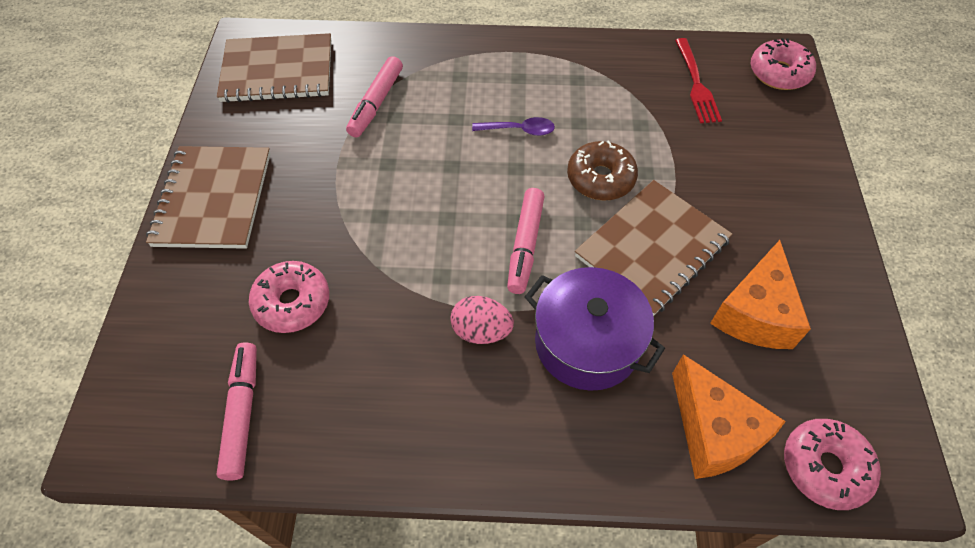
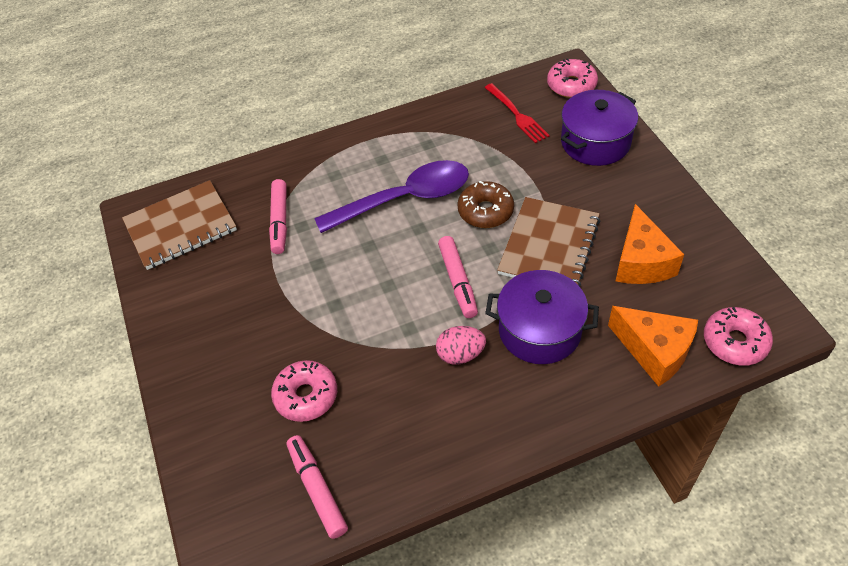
camera: 20 degrees left, 5 degrees down
(213, 199) = (191, 347): brown notebook -> none
(519, 130) = (405, 199): purple spoon -> purple spoon, size x2.34
(773, 149) = (595, 142): none -> purple pot

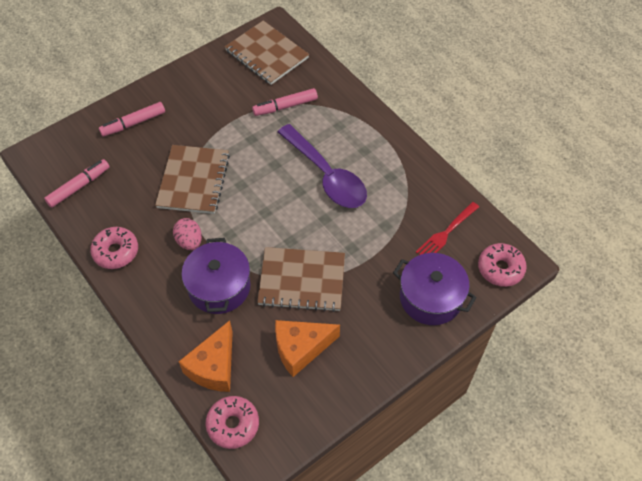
camera: 70 degrees right, 5 degrees up
(306, 396) = (143, 163): pink donut -> pink donut (116, 252)
(361, 337) = (193, 181): none -> brown notebook
(458, 281) = (254, 226): pink marker -> pink marker (133, 123)
(485, 211) = (328, 231): brown donut -> none

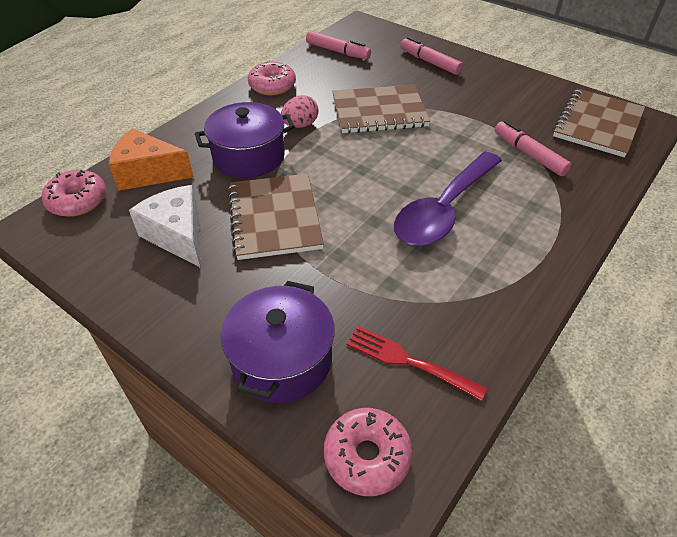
camera: 75 degrees right, 10 degrees down
(301, 349) = (177, 235): orange cheese -> white cheese

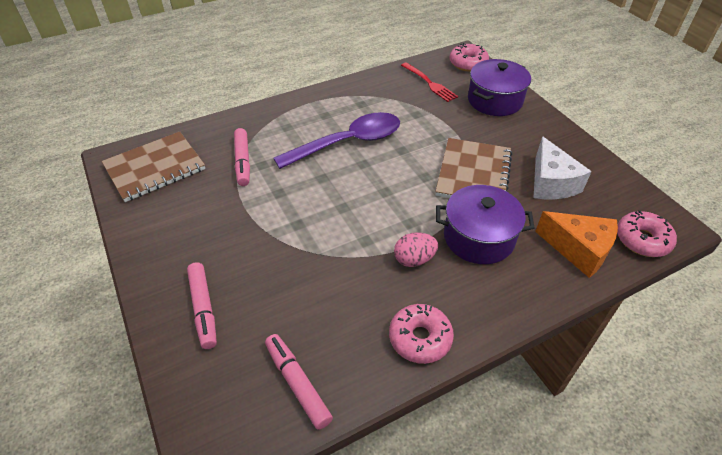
camera: 155 degrees left, 0 degrees up
(379, 111) = (324, 249): brown notebook -> none

